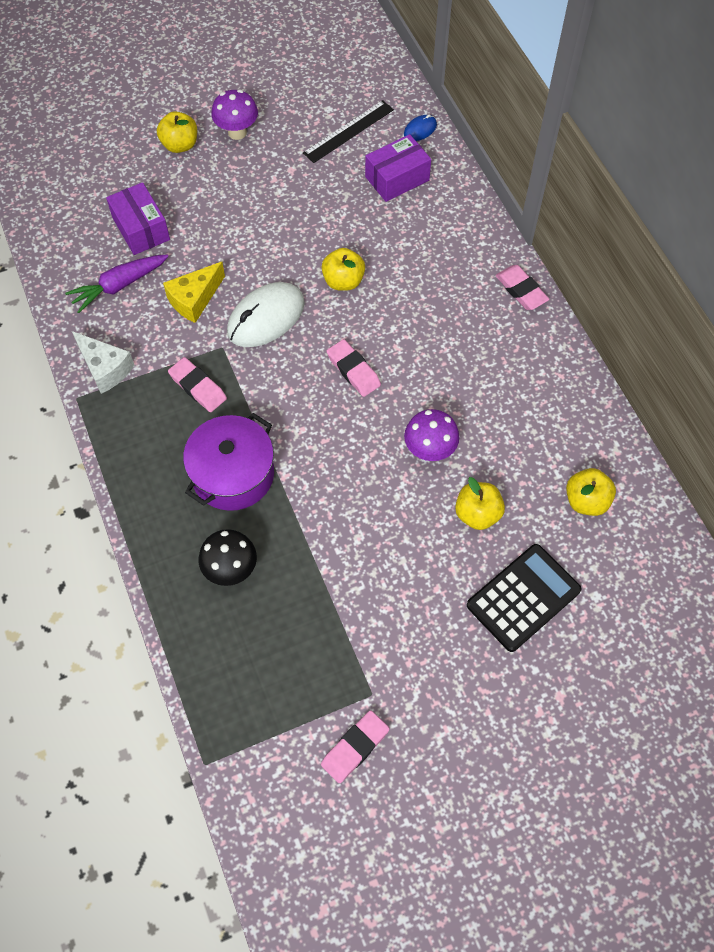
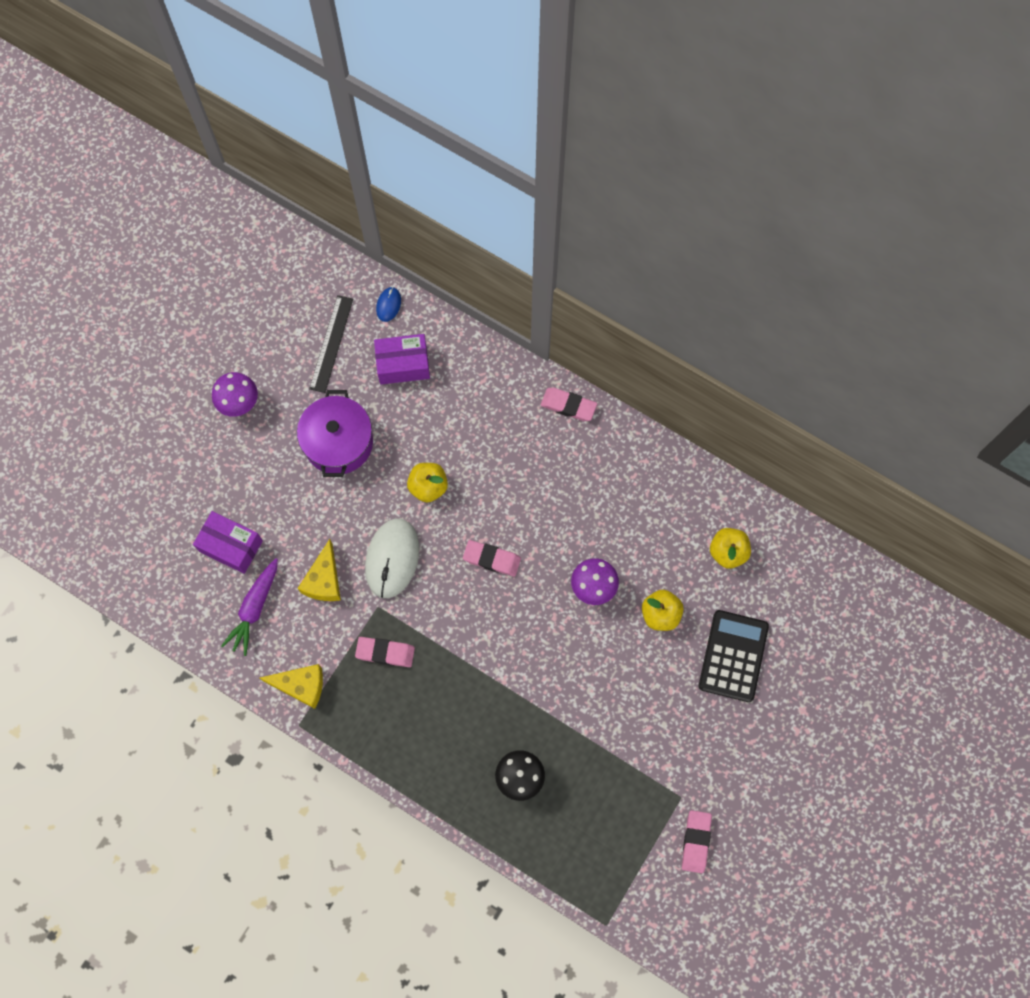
camera: 35 degrees left, 10 degrees up
(105, 368) = (301, 686): white cheese -> yellow cheese
(180, 145) = (200, 446): yellow apple -> none
(233, 474) = (465, 704): purple pot -> purple pot (338, 442)
(397, 178) = (403, 364): purple box -> purple box turned 60 degrees clockwise

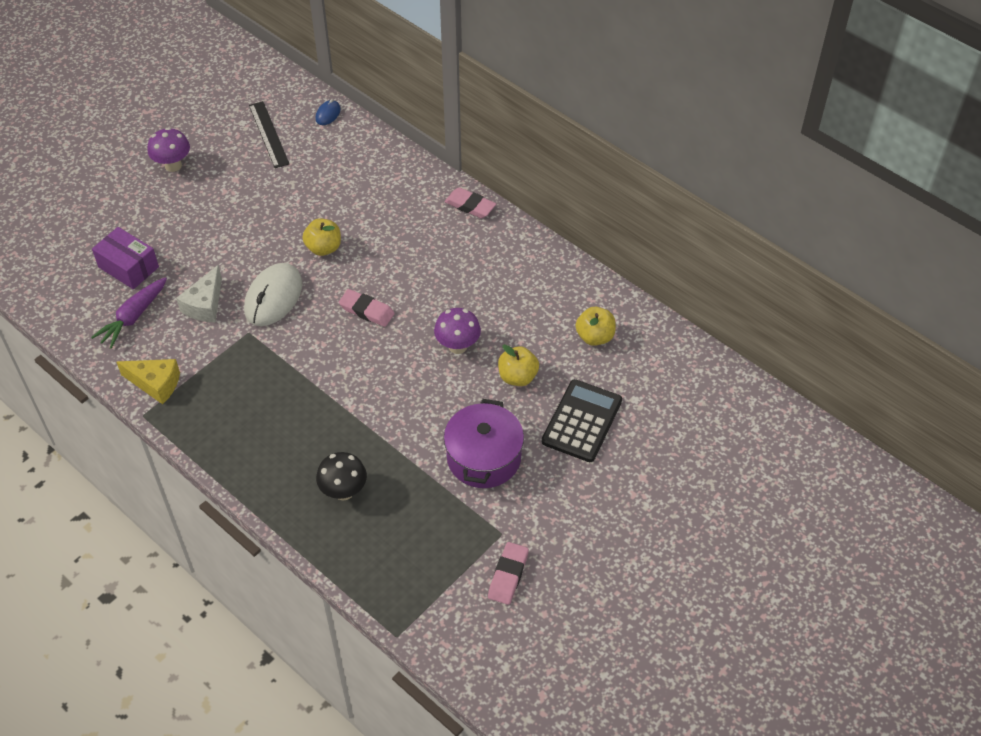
camera: 10 degrees right, 20 degrees down
(324, 580) = (205, 305): yellow cheese -> white cheese
(331, 343) = (269, 134): black ruler -> black ruler turned 45 degrees counterclockwise
(338, 442) = (252, 204): purple pot -> purple pot (484, 457)
(385, 653) = (244, 369): pink eraser -> none
(403, 364) = (328, 157): purple box -> none

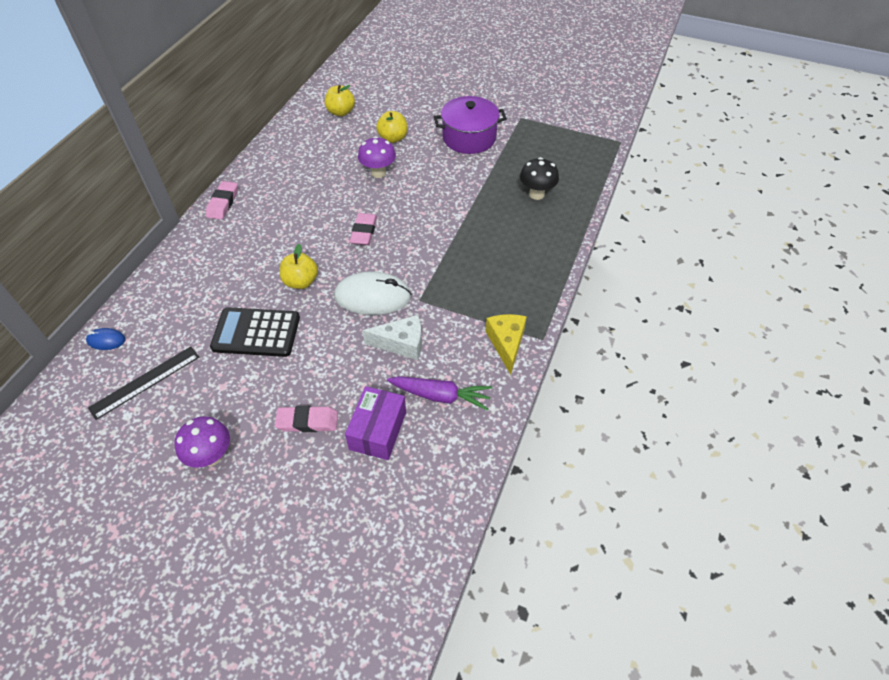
camera: 110 degrees left, 0 degrees up
(508, 575) = (547, 109): pink eraser -> pink eraser (307, 421)
(582, 421) = (416, 104): black calculator -> black calculator (256, 332)

